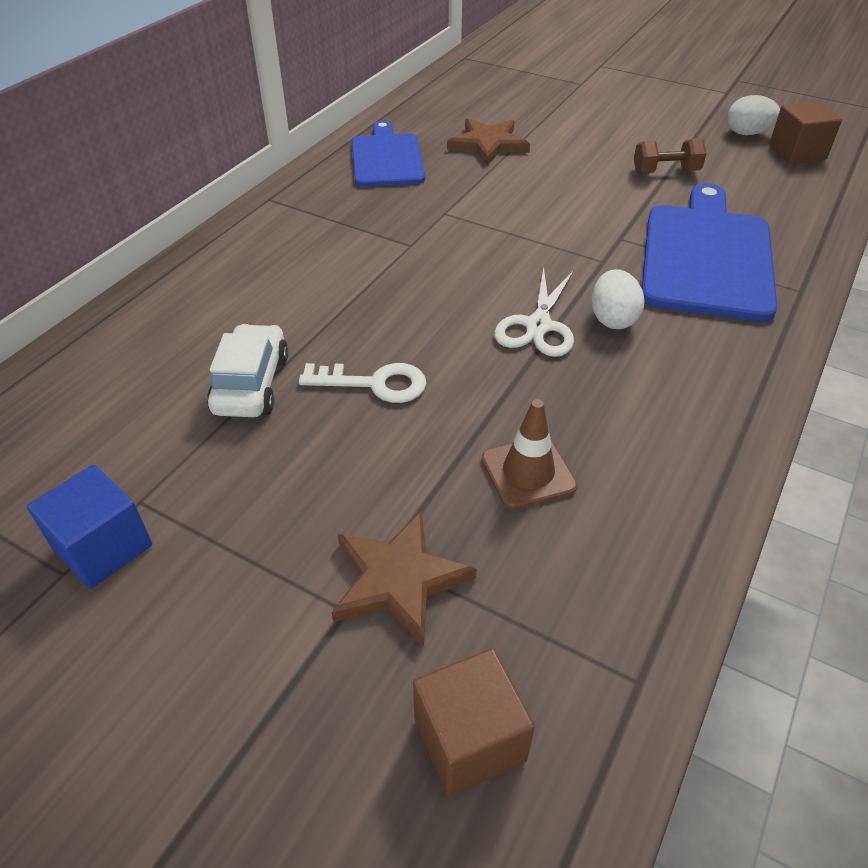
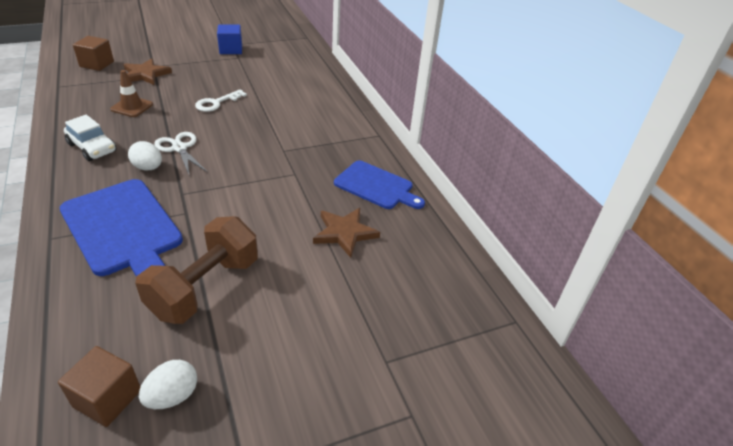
camera: 125 degrees right, 5 degrees down
(251, 384) = (256, 85): white car -> white car (92, 148)
(665, 172) = (205, 287): brown dumbbell -> brown dumbbell, size x1.99

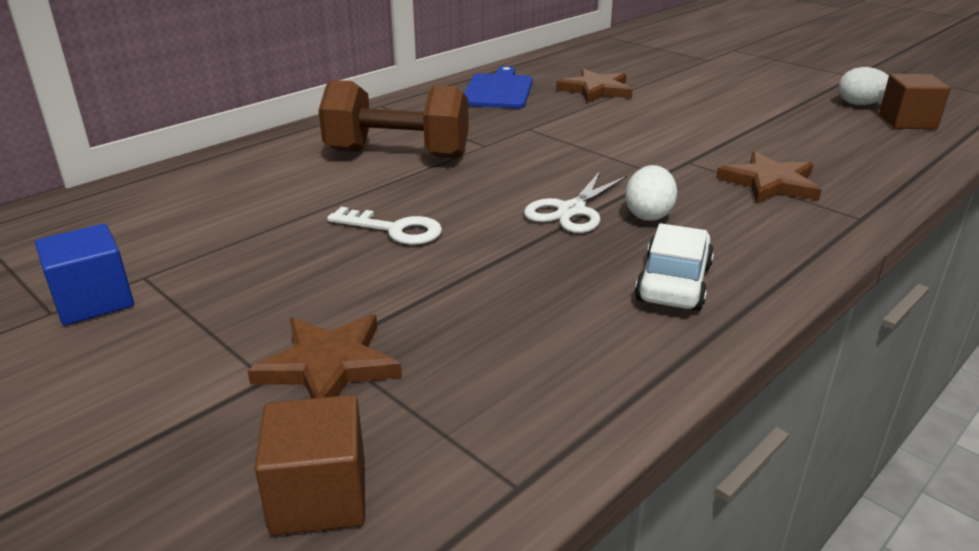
camera: 110 degrees left, 10 degrees down
(123, 229) = (770, 183): blue cutting board -> brown star
(132, 107) = (499, 310): brown traffic cone -> none
(205, 287) = (759, 122): brown dumbbell -> brown dumbbell (397, 154)

